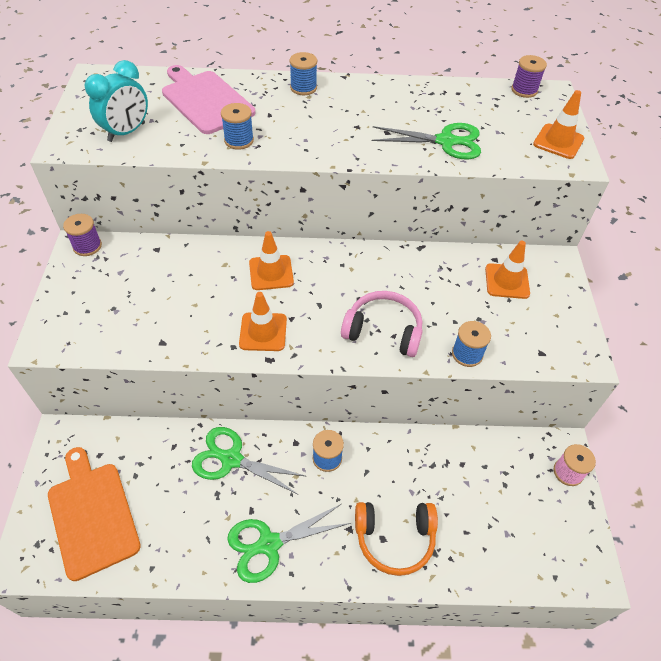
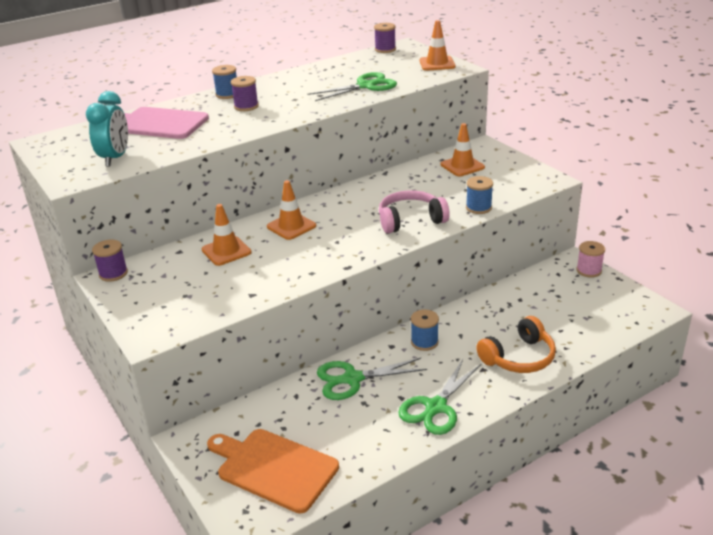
camera: 30 degrees left, 20 degrees down
(239, 140) = (215, 132): blue spool -> none
(263, 332) = (325, 256): orange traffic cone -> orange traffic cone (226, 251)
(302, 115) = (246, 106): none -> purple spool

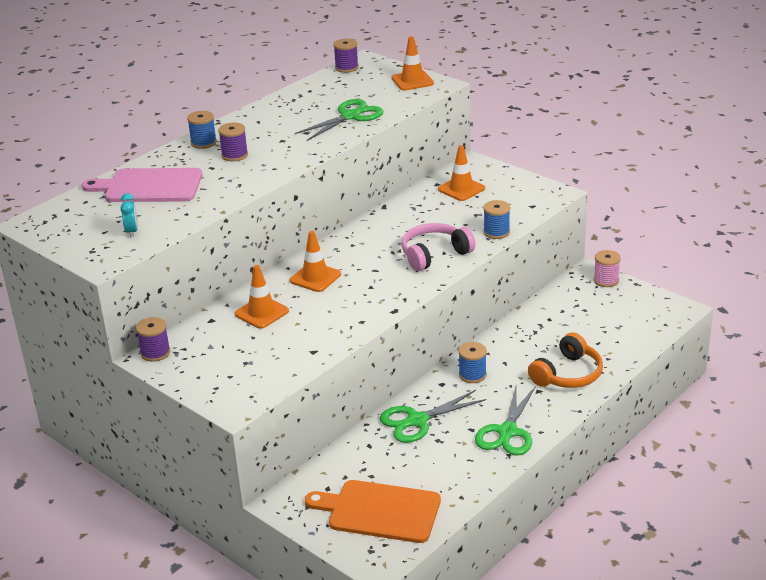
camera: 15 degrees left, 0 degrees up
(115, 158) = (132, 231): turquoise clock -> turquoise clock, size x0.56

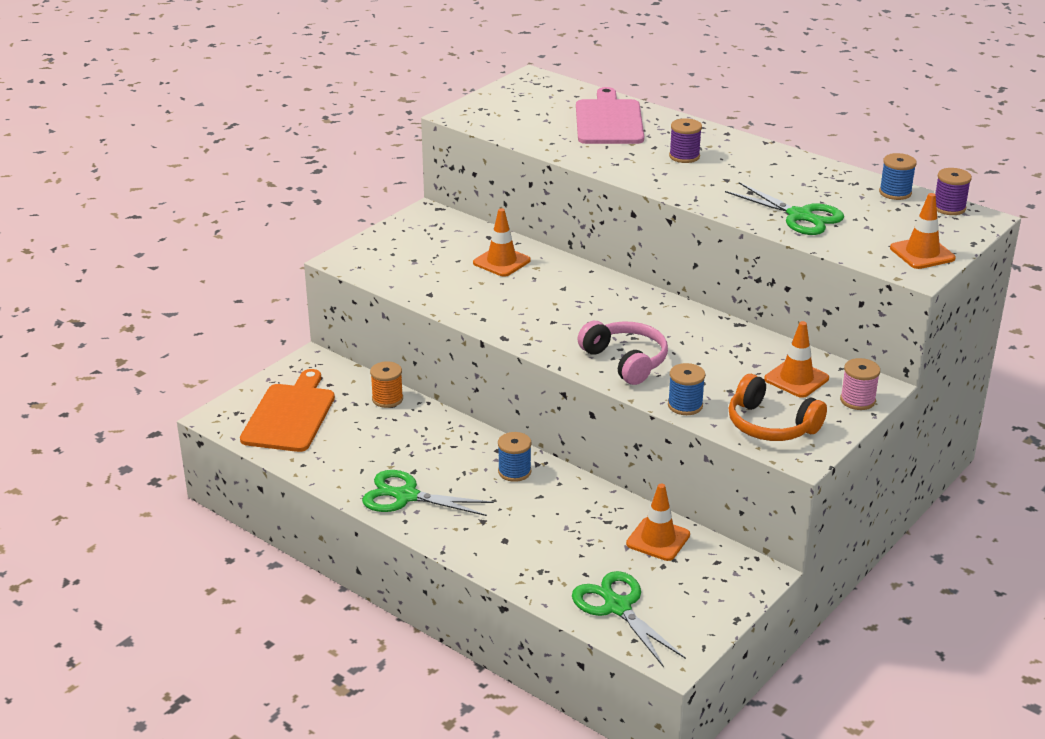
camera: 85 degrees right, 0 degrees up
(132, 231) = (516, 121): turquoise clock -> none
(155, 353) = (434, 215): purple spool -> none
(203, 143) = (712, 138): blue spool -> blue spool (895, 193)
(315, 277) = (570, 287): orange traffic cone -> orange traffic cone (658, 539)
(358, 449) = (387, 399): none -> orange spool
(417, 420) = (431, 434): green scissors -> green scissors (617, 607)
(568, 374) = (515, 545): orange headphones -> orange headphones (770, 425)
(606, 280) = (740, 589): pink spool -> pink spool (857, 400)

